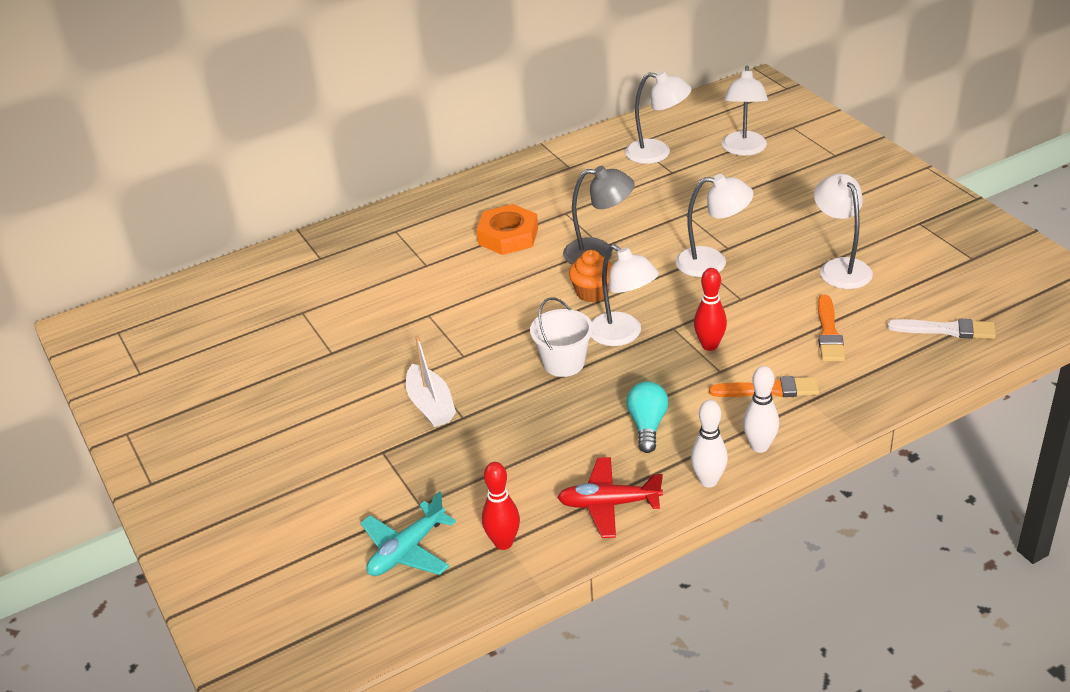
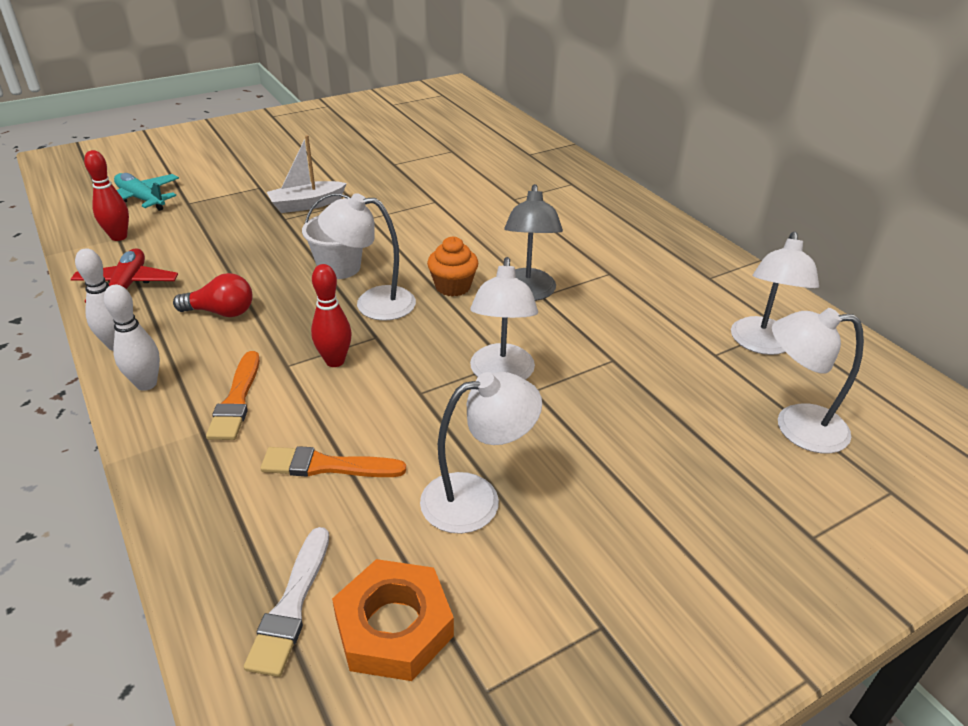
camera: 85 degrees right, 0 degrees up
(508, 236) = (562, 239): orange nut -> orange nut (394, 627)
(623, 335) = (373, 303): white lamp -> white lamp turned 45 degrees clockwise
(647, 425) = (221, 312): turquoise light bulb -> red light bulb

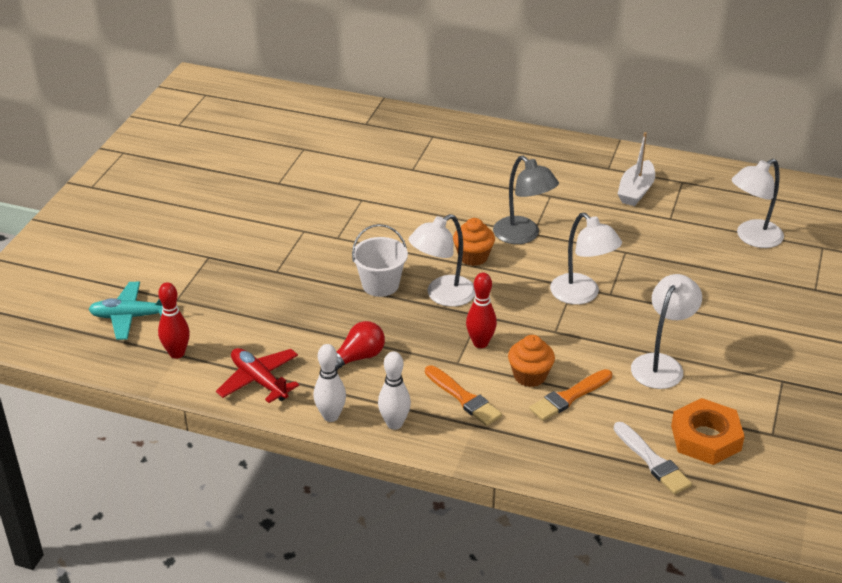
camera: 40 degrees left, 0 degrees up
(307, 205) = (273, 251): white boat -> white boat (636, 191)
(326, 419) = (530, 376): none -> orange cupcake
(761, 344) = (685, 198): white lamp -> none

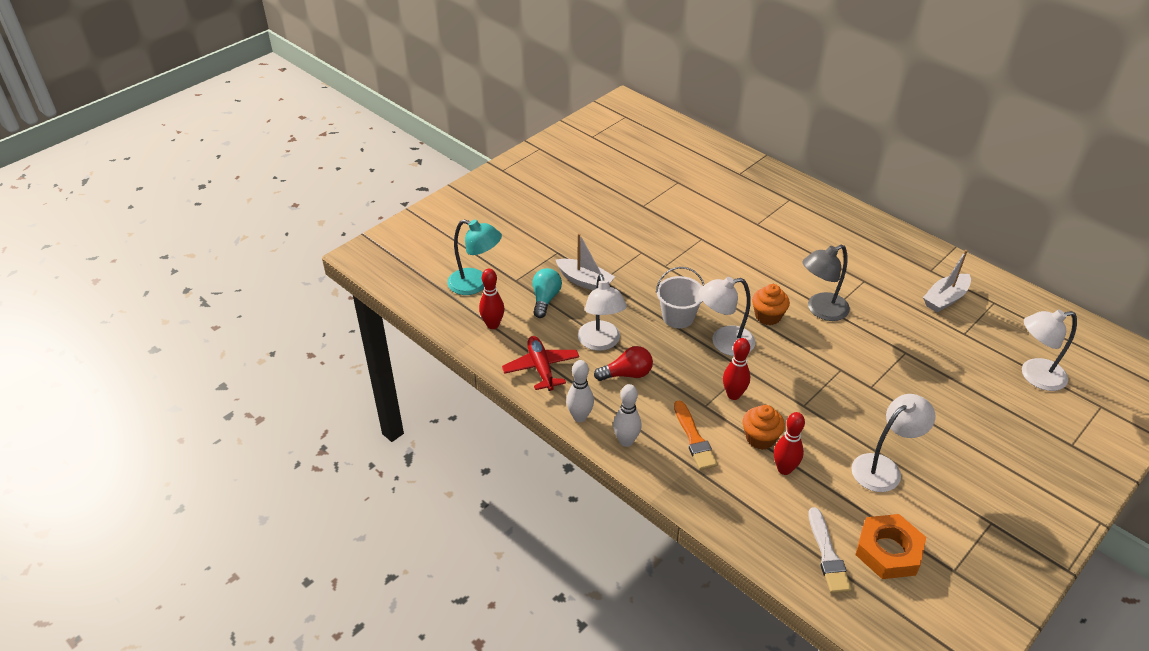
camera: 25 degrees right, 5 degrees up
(131, 317) = (475, 284): turquoise plane -> turquoise lamp
(223, 309) = (545, 299): none -> turquoise light bulb
(257, 278) = (585, 281): none -> white boat
(523, 236) = (821, 310): grey lamp -> grey lamp turned 75 degrees clockwise
(569, 397) = (784, 469): orange brush -> red bowling pin
(581, 295) = (844, 380): white lamp -> white lamp (601, 343)

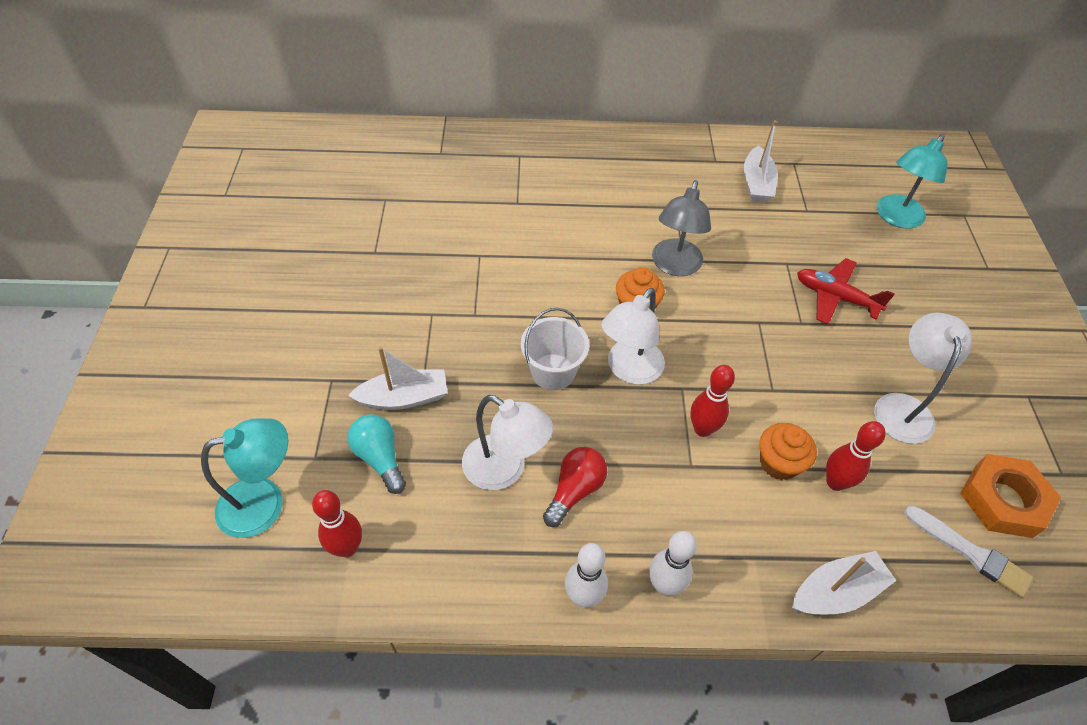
camera: 45 degrees left, 10 degrees up
(541, 368) = (471, 564): red plane -> red plane (835, 297)
(694, 438) = (724, 518): orange brush -> none
(718, 510) = (836, 592): none -> white boat
(1034, 376) = (896, 218): white lamp -> turquoise lamp

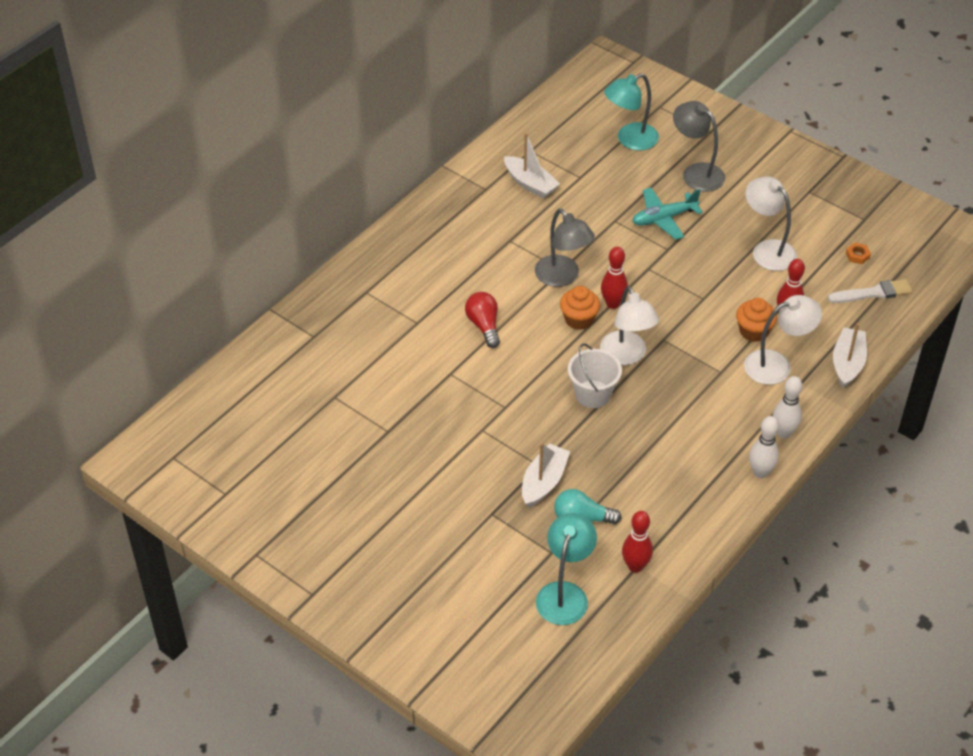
camera: 50 degrees left, 5 degrees down
(505, 470) = (646, 461): white lamp -> white lamp (777, 365)
(575, 490) = (690, 435): red light bulb -> red light bulb (484, 325)
(702, 429) = (701, 349): red bowling pin -> red bowling pin (613, 304)
(835, 297) = (664, 218): red plane -> turquoise plane
(896, 218) = (630, 140): turquoise lamp -> turquoise lamp turned 75 degrees clockwise
(924, 288) = (696, 173): none -> grey lamp
(1003, 500) = (857, 255): orange nut -> orange nut, size x0.42

